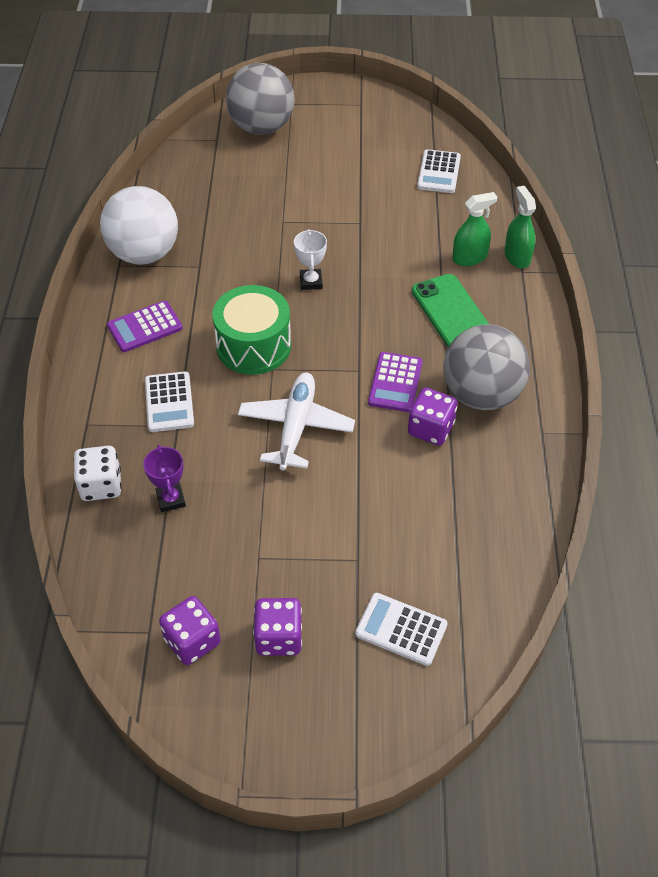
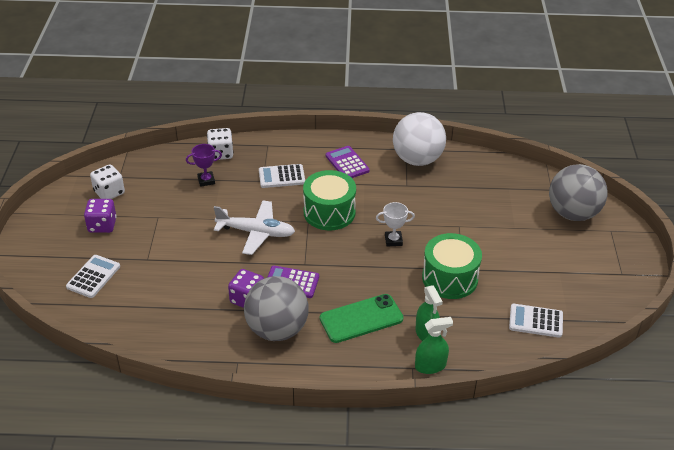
camera: 90 degrees right, 10 degrees down
(192, 641) = (109, 192): purple dice -> white dice
(377, 234) = (450, 278): none -> green drum

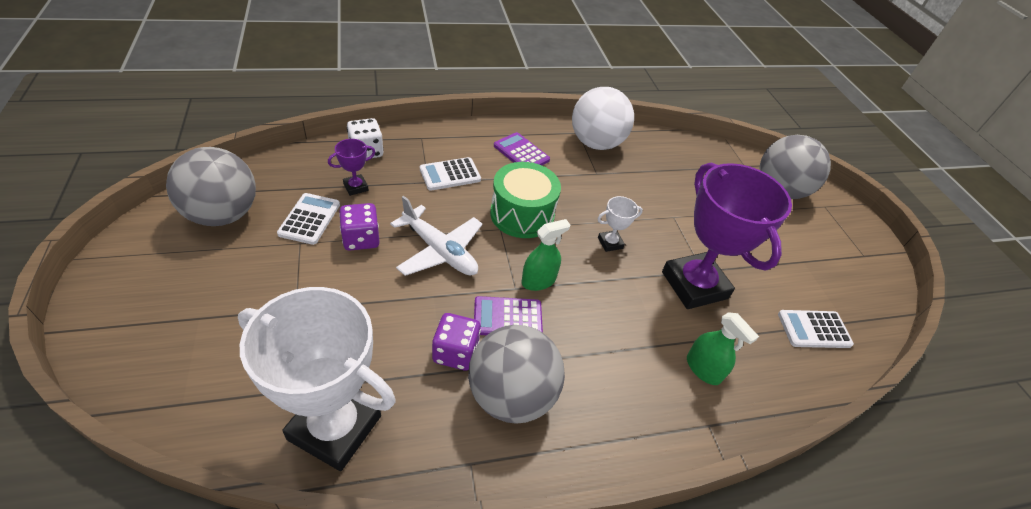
camera: 20 degrees left, 5 degrees up
(93, 277) = (215, 349): white calculator -> white calculator (309, 219)
(102, 225) = (219, 264): purple dice -> purple dice (361, 239)
(109, 192) = (223, 214): white dice -> grey ball
(158, 330) = (335, 427): none -> white trophy
(256, 232) = (439, 251): white plane -> white plane turned 45 degrees clockwise
(361, 319) = (615, 359): green phone -> none
(430, 366) = (729, 418): green spray bottle -> green spray bottle (538, 281)
(450, 278) = (694, 285): green drum -> purple trophy

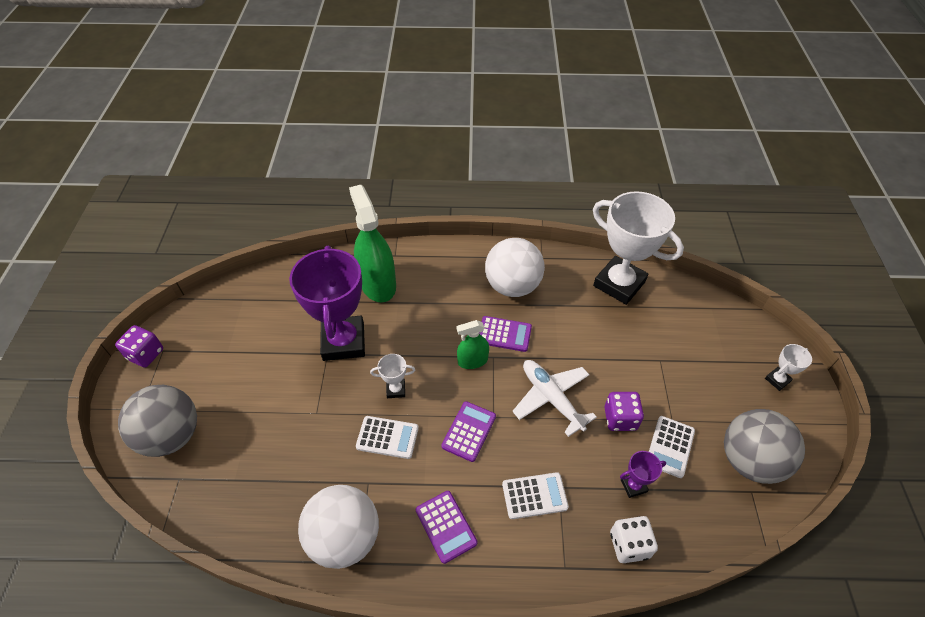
camera: 160 degrees left, 5 degrees up
(135, 301) = (777, 380): none -> white trophy
(455, 352) = (545, 315): purple dice -> purple dice (145, 354)
(511, 395) = (512, 286): grey ball -> white ball
(522, 214) = (469, 431): green drum -> purple calculator
(703, 369) = (378, 284): green spray bottle -> green spray bottle, size x1.88
(814, 329) = (274, 297): white calculator -> white calculator (387, 437)

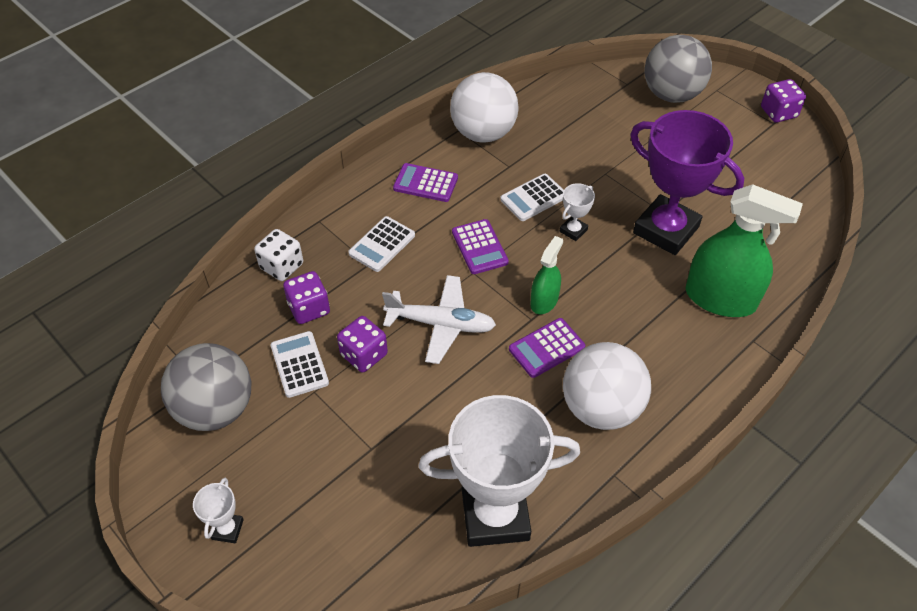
camera: 135 degrees right, 0 degrees up
(633, 485) = (309, 308): purple trophy -> purple dice

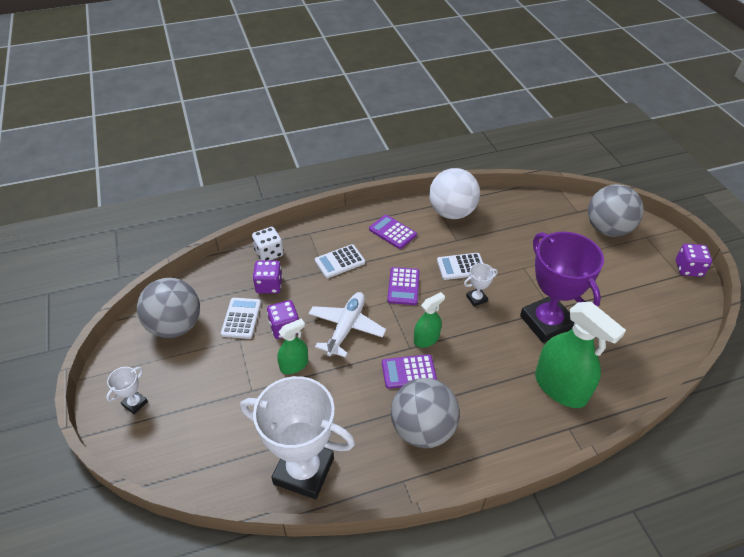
camera: 25 degrees right, 5 degrees down
(405, 396) = (294, 365): none -> green spray bottle
(441, 324) = (346, 327): white plane -> white plane turned 105 degrees counterclockwise
(601, 408) = (422, 429): white ball -> grey ball

